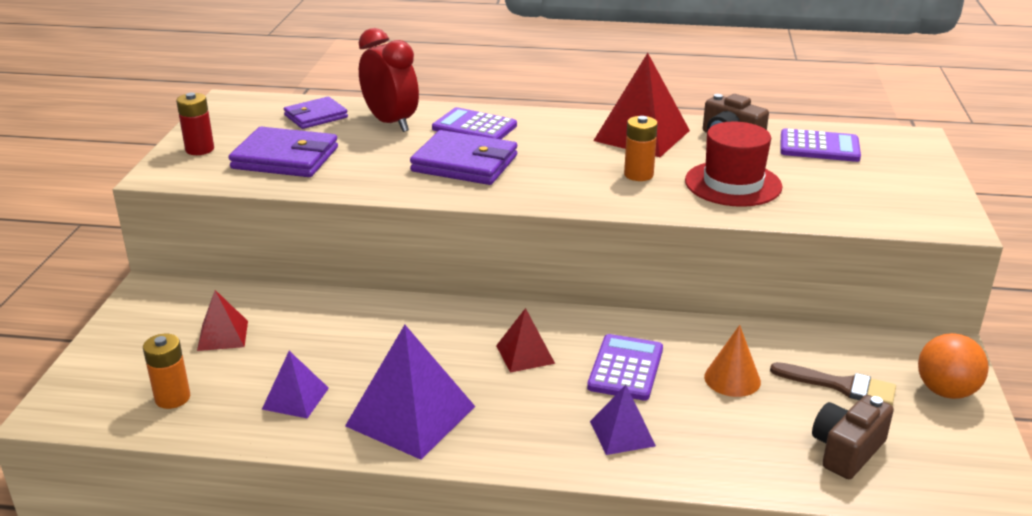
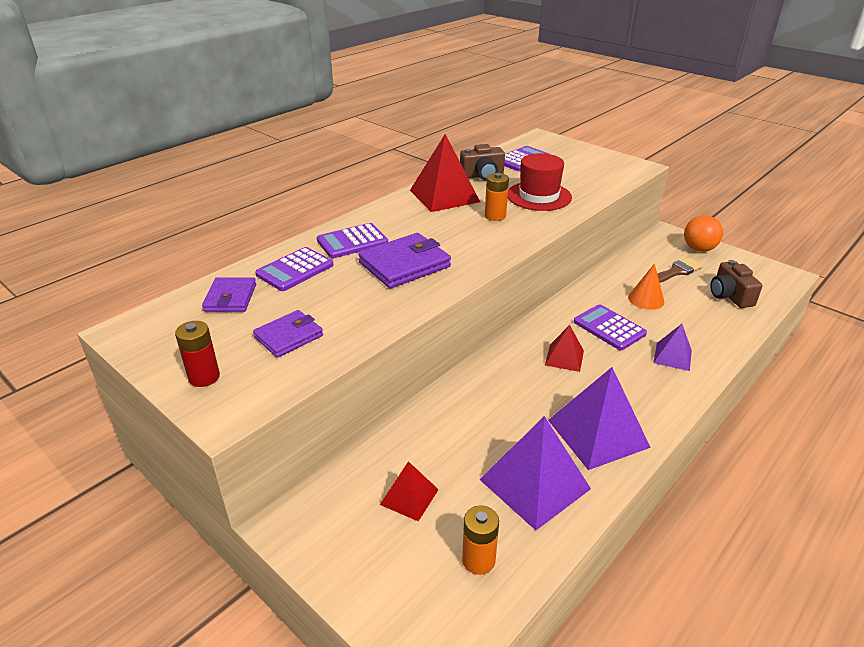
camera: 55 degrees left, 5 degrees up
(285, 158) = (289, 336): purple wallet -> purple wallet, size x0.64
(295, 398) = (534, 484): purple pyramid -> purple pyramid, size x1.83
(391, 123) = (295, 270): red clock -> purple calculator

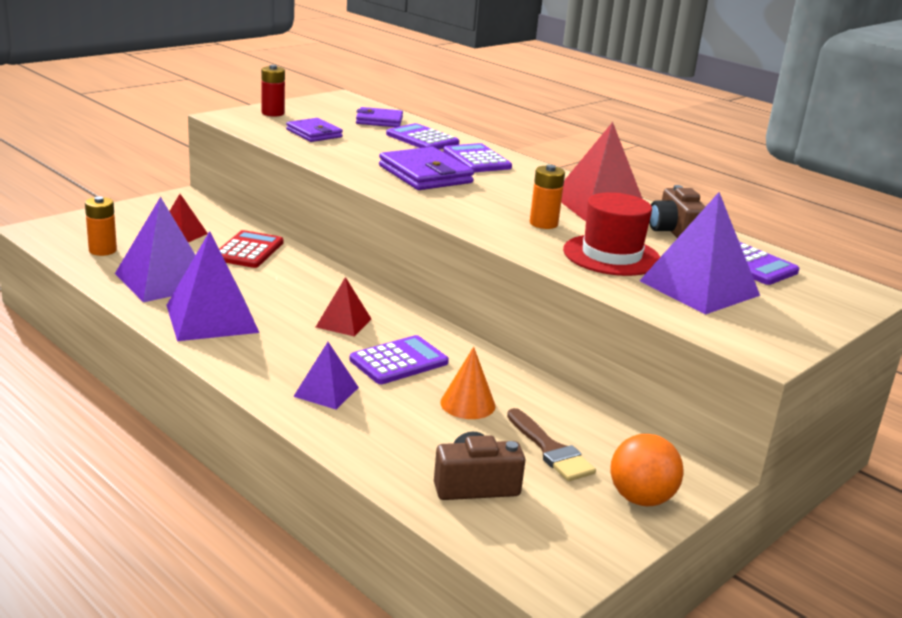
camera: 90 degrees right, 10 degrees down
(439, 433) = (248, 250): none -> red calculator
(570, 175) = (699, 288): none -> purple pyramid

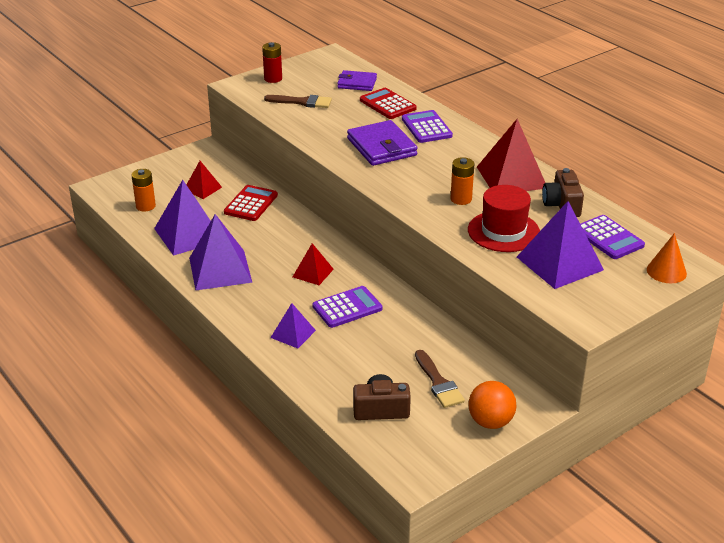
camera: 10 degrees right, 10 degrees up
(314, 133) = (302, 102): purple wallet -> brown brush
(422, 139) = (387, 104): purple calculator -> red calculator
(467, 404) = (389, 344): orange cone -> orange cone (666, 271)

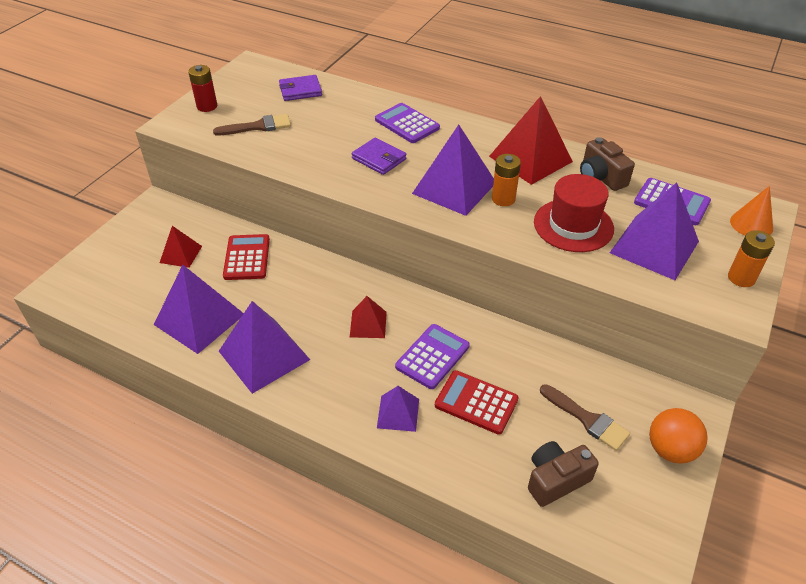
camera: 25 degrees left, 10 degrees up
(145, 206) = (126, 297): orange battery -> orange battery (741, 278)
(382, 147) = (379, 159): purple wallet -> purple wallet, size x0.64
(387, 104) = (349, 107): red calculator -> red calculator (476, 402)
(427, 181) = (454, 188): none -> purple pyramid

